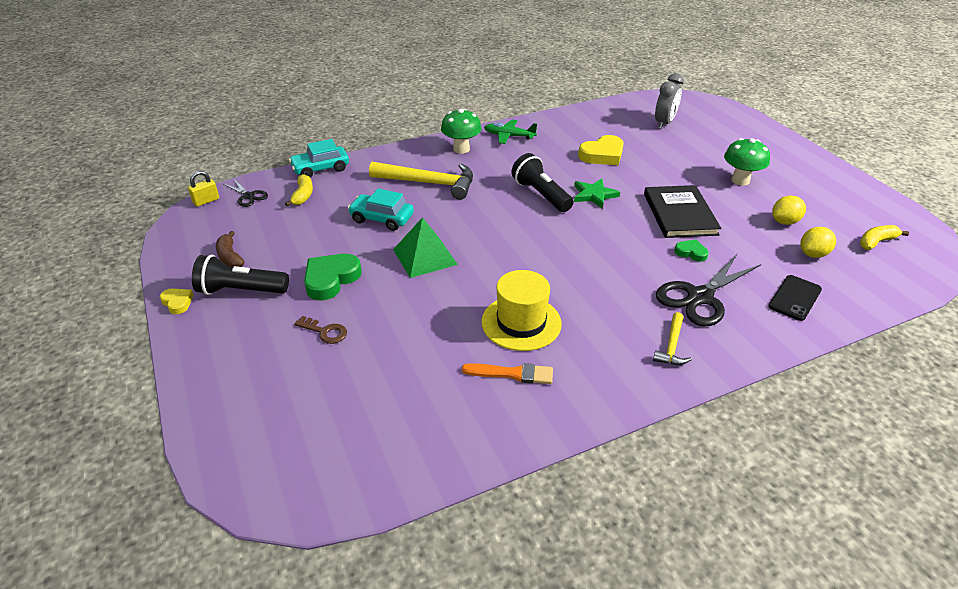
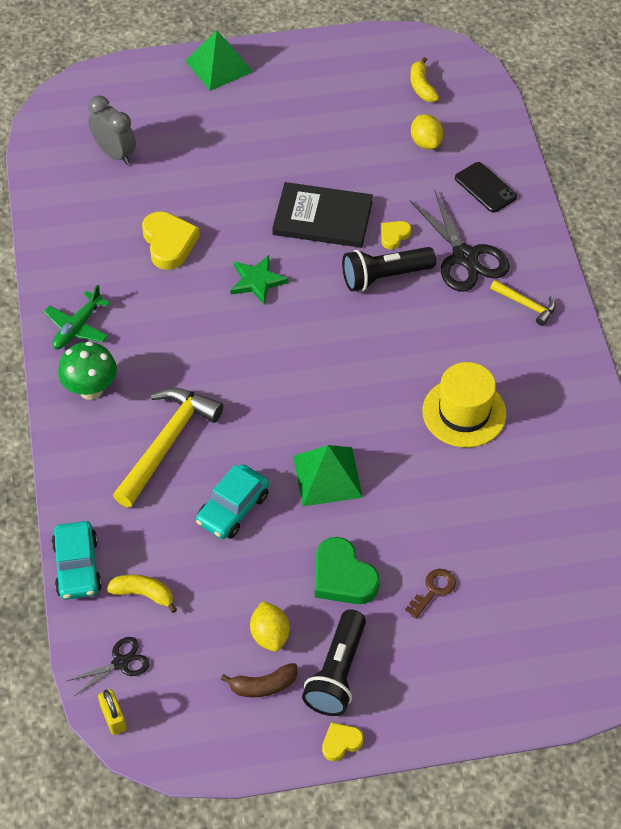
camera: 75 degrees left, 15 degrees up
(512, 374) = (533, 438): orange brush -> none
(541, 195) = (238, 332): black flashlight -> black flashlight (385, 277)
(691, 252) = (394, 236): green heart -> yellow heart
(740, 180) = (276, 138): green mushroom -> none
(784, 222) = (366, 138): yellow lemon -> yellow lemon (270, 635)
(785, 146) = (219, 66): none -> green pyramid

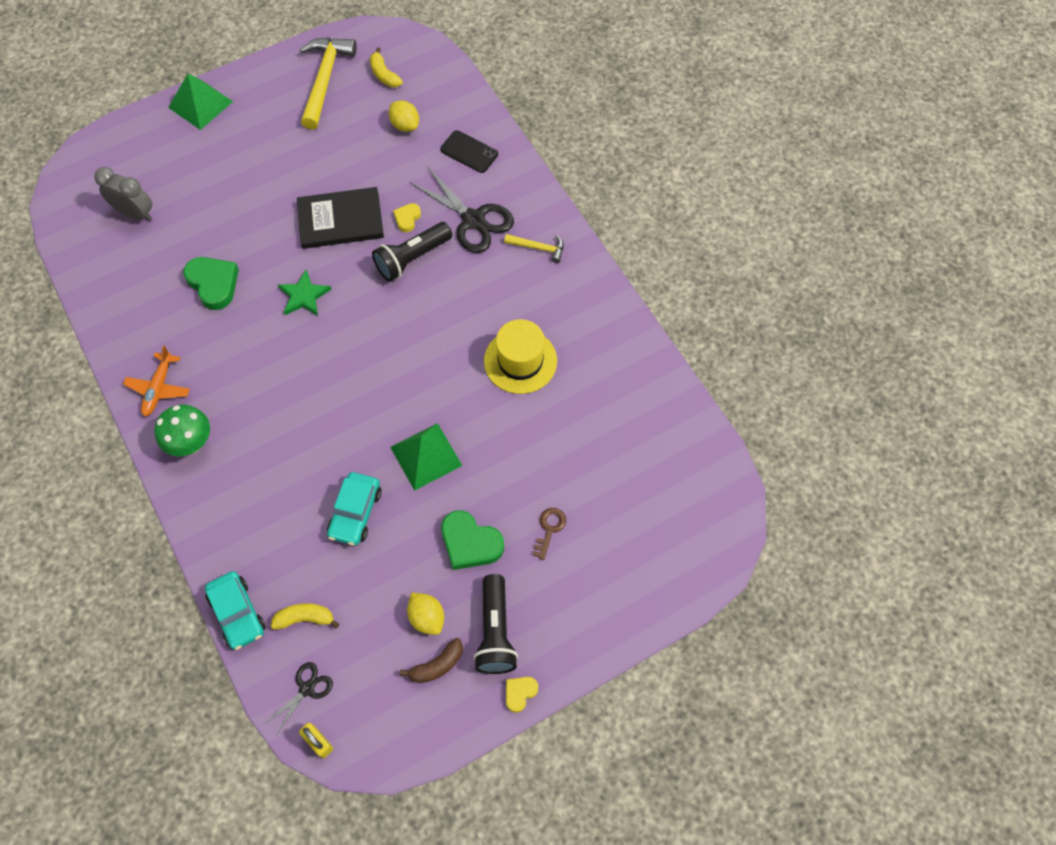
camera: 20 degrees left, 10 degrees up
(77, 327) = (159, 388): green plane -> orange plane
(167, 443) = (277, 471): yellow hammer -> yellow hammer (325, 79)
(169, 243) = (213, 284): yellow heart -> green heart

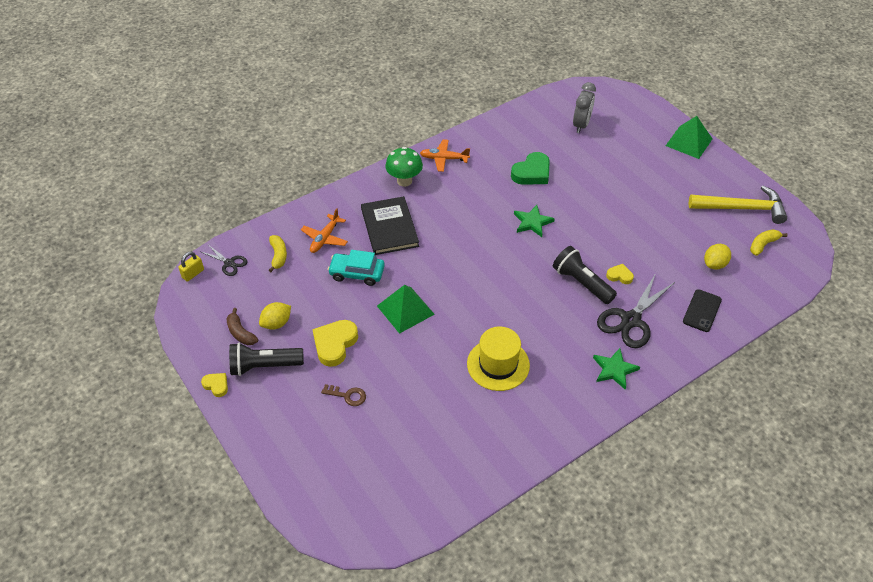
camera: 85 degrees right, 15 degrees down
(237, 613) = (283, 221): turquoise car -> none
(283, 554) = (325, 238): none -> orange plane
(340, 220) = (606, 235): black book -> black book (389, 227)
(470, 543) = (335, 344): green heart -> yellow heart
(538, 248) = (614, 369): yellow hammer -> green star

